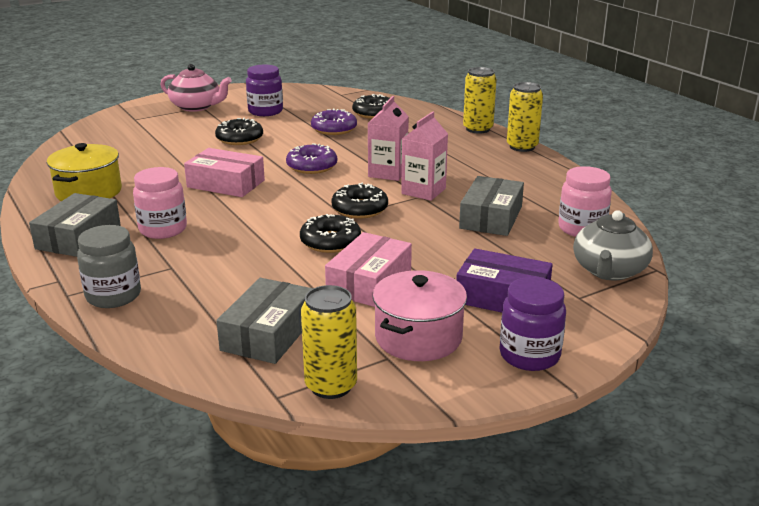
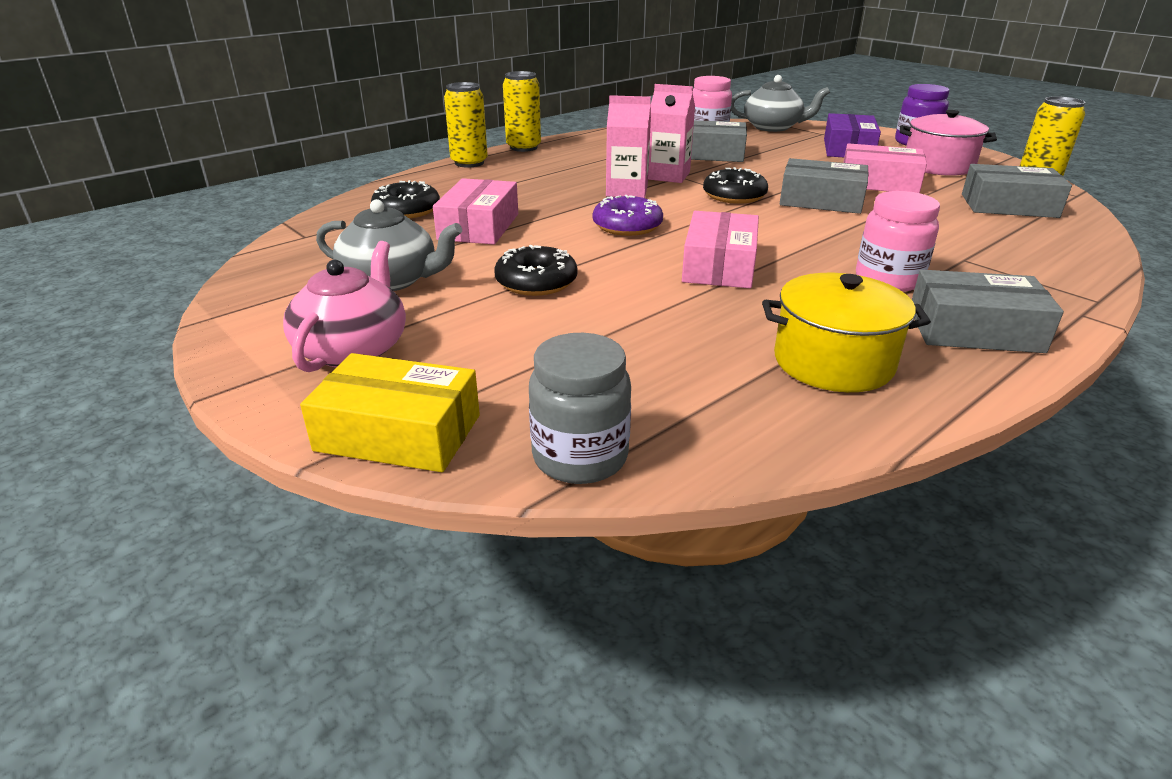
camera: 100 degrees left, 5 degrees up
(113, 296) = (1059, 275): grey jar -> grey jar (580, 457)
(124, 114) = (398, 433): none -> yellow box
(265, 111) = (392, 280): purple jar -> grey teapot
(330, 241) = (821, 200): black donut -> grey box
(334, 129) = (479, 226): purple donut -> pink box

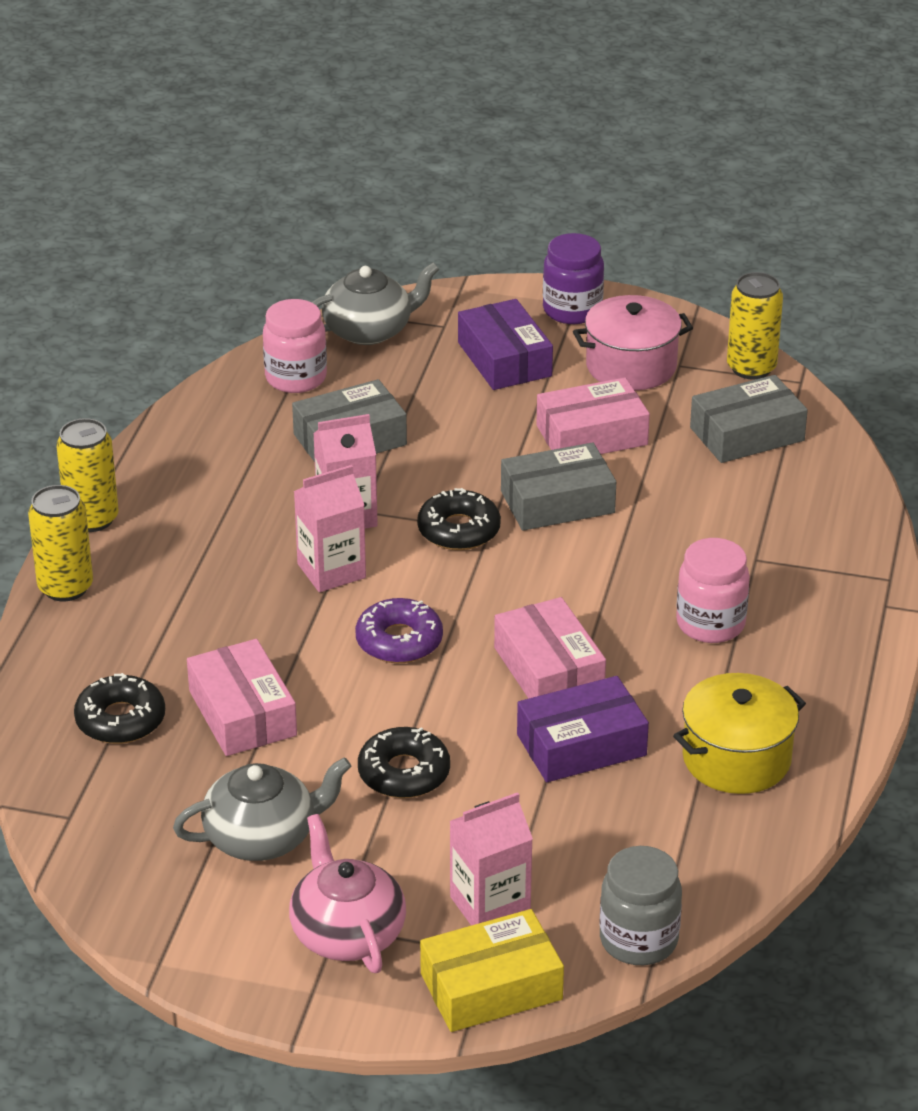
camera: 35 degrees left, 5 degrees up
(483, 376) = (490, 906): none -> pink carton
(695, 310) = (581, 745): none -> purple box
(974, 330) = (816, 667): grey box -> none

